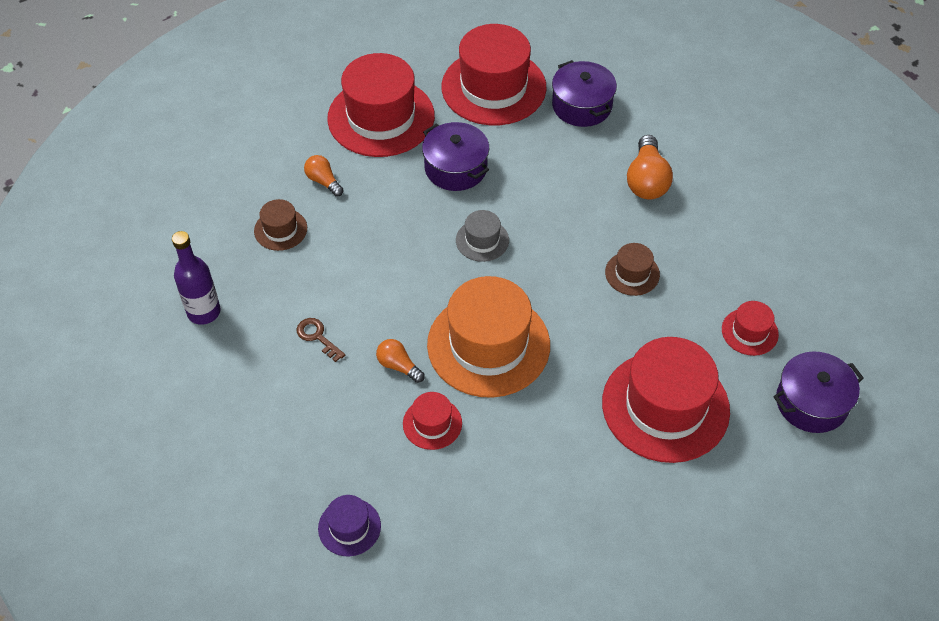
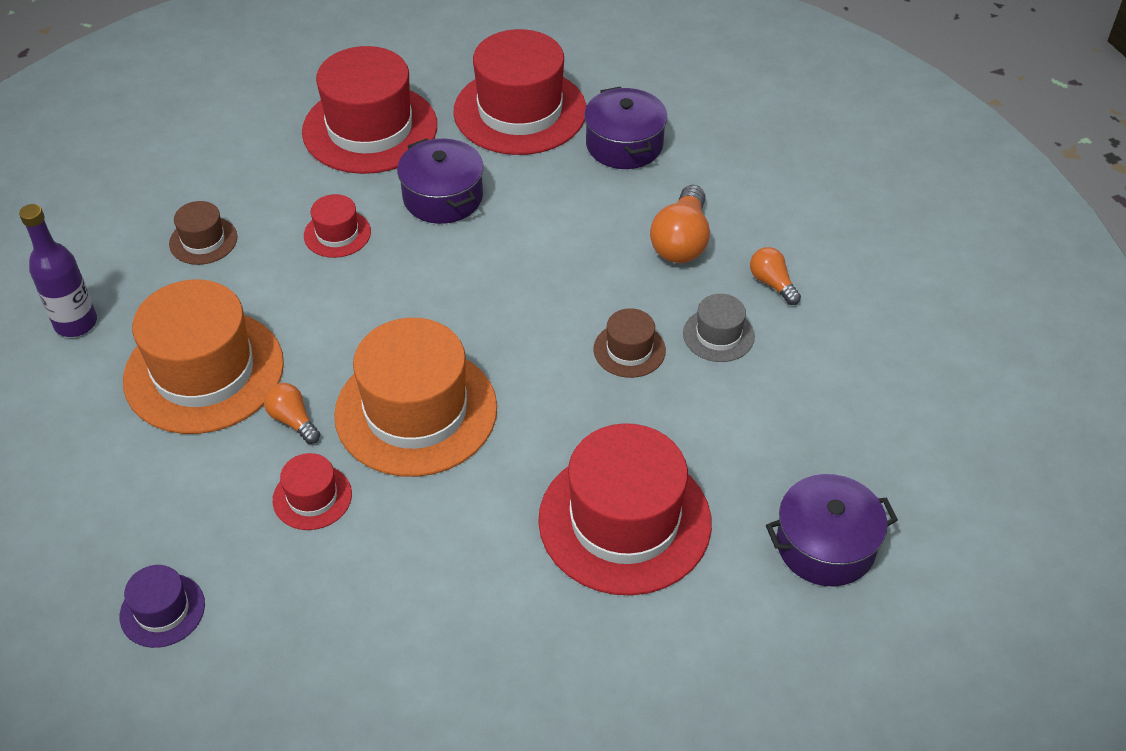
camera: 10 degrees right, 5 degrees down
(317, 337) = (204, 371): brown key -> orange hat
(323, 181) = (275, 192): orange light bulb -> orange light bulb (772, 283)
(482, 240) = (448, 285): grey hat -> grey hat (718, 335)
(749, 332) = (765, 443): red hat -> red hat (337, 234)

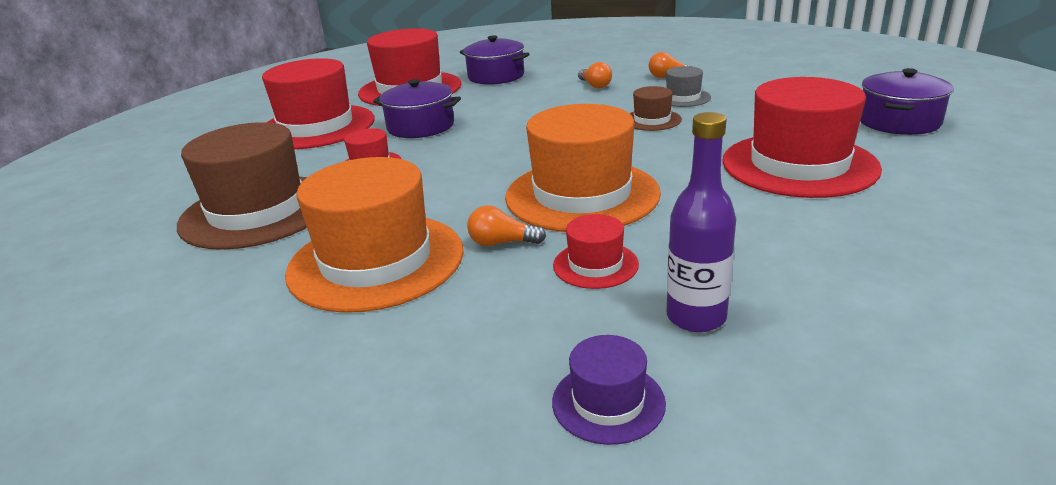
camera: 40 degrees left, 20 degrees down
(76, 323) = (191, 301): purple bottle -> purple bottle (696, 317)
(203, 240) = (257, 211): brown hat -> brown hat, size x2.16
(681, 241) = (595, 85): orange light bulb -> orange light bulb, size x0.59

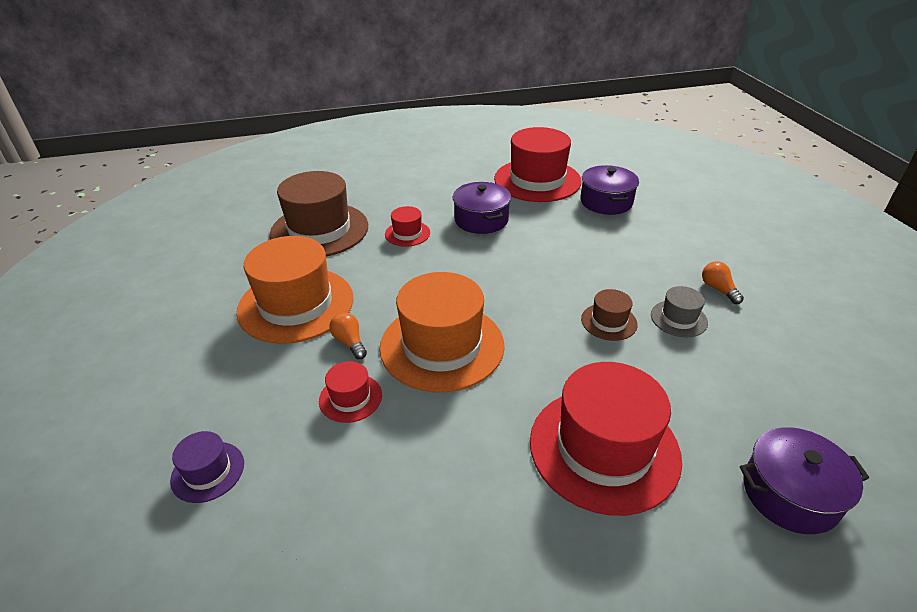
camera: 50 degrees right, 10 degrees up
(316, 127) = (440, 182): red hat -> none
(595, 85) = (647, 258): orange light bulb -> none
(696, 317) = (315, 475): purple bottle -> none

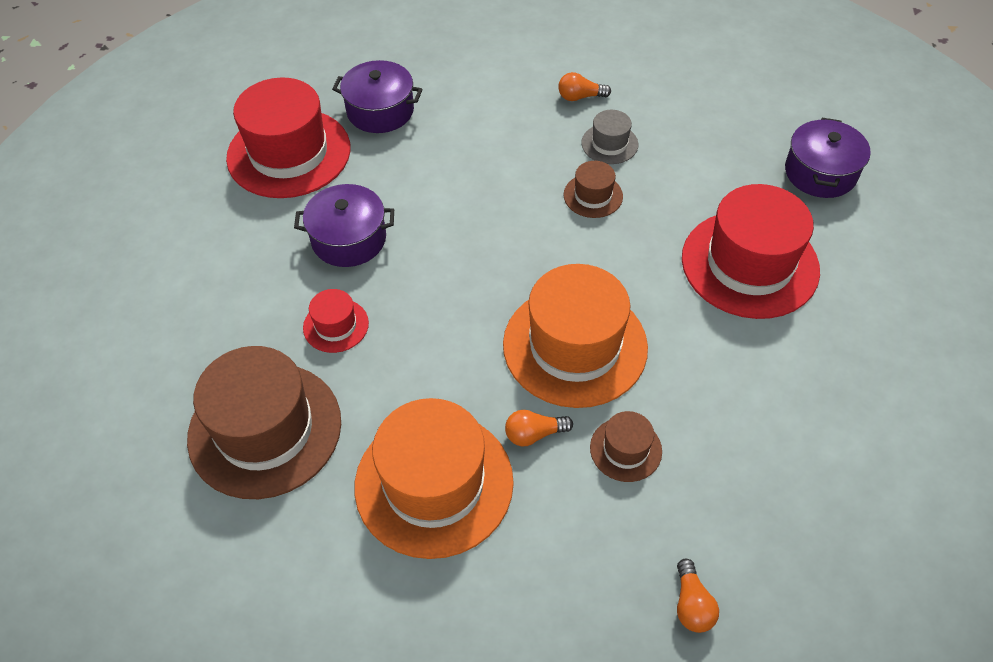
camera: 70 degrees left, 15 degrees up
(208, 471) = (691, 604): purple hat -> orange light bulb
(350, 398) = (625, 449): red hat -> brown hat

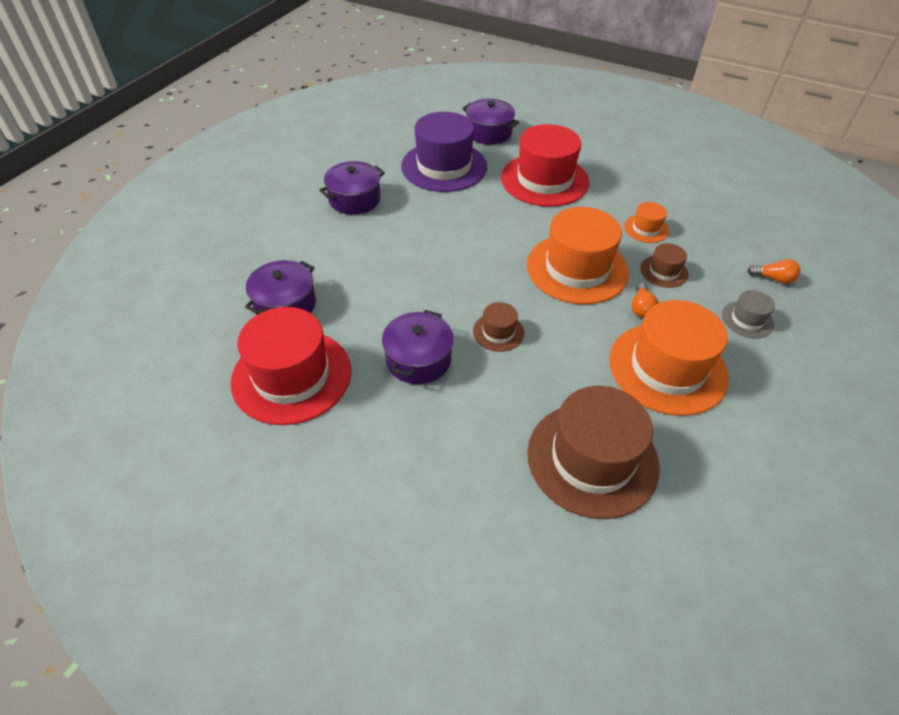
camera: 70 degrees left, 5 degrees down
(336, 325) = (505, 389): red hat -> none
(580, 97) = (354, 199): orange light bulb -> purple pot
(593, 196) = (452, 222): brown hat -> brown hat (498, 332)
(609, 144) = (409, 200): grey hat -> grey hat (747, 319)
(703, 152) = (444, 166): none -> purple hat
(713, 410) = (646, 228): none -> orange hat

